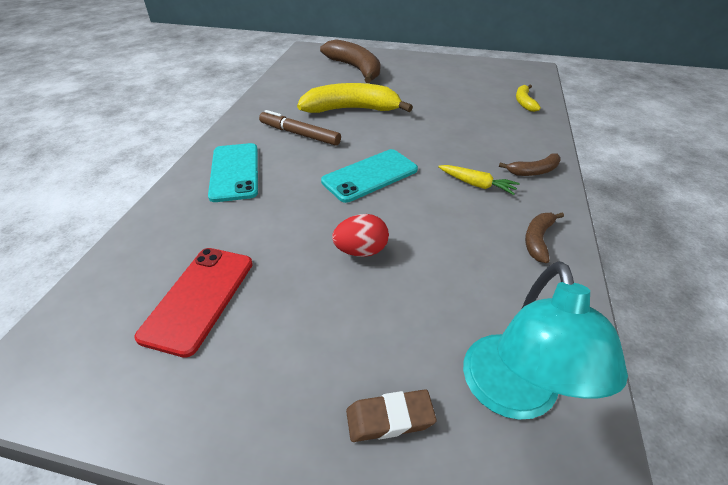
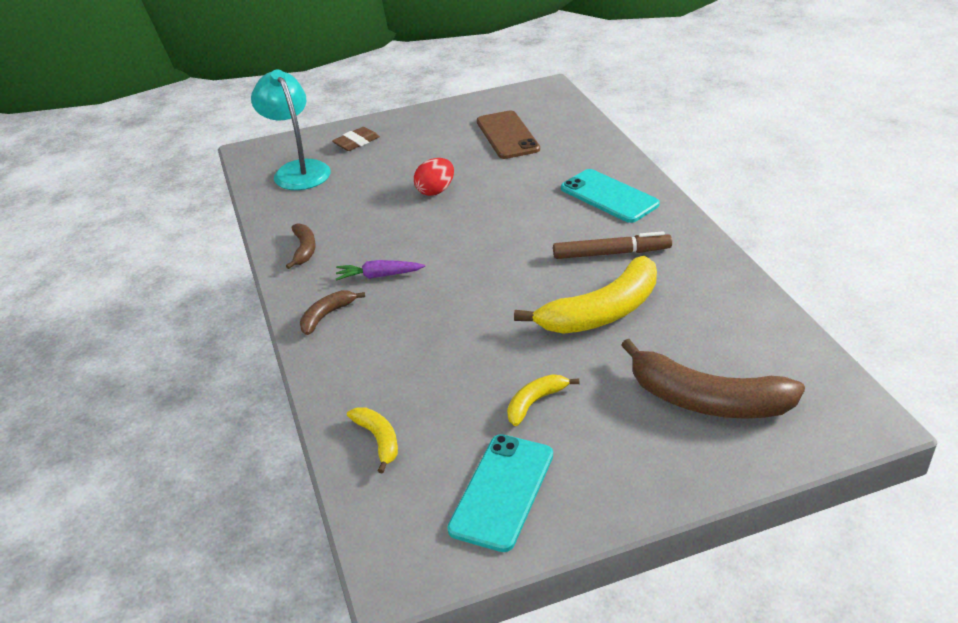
camera: 150 degrees right, 5 degrees down
(199, 298) = (507, 135): red phone -> brown phone
(370, 176) = (487, 243): turquoise phone -> turquoise phone (502, 491)
(432, 90) = (535, 402): none -> yellow banana
(477, 185) = (379, 276): yellow carrot -> purple carrot

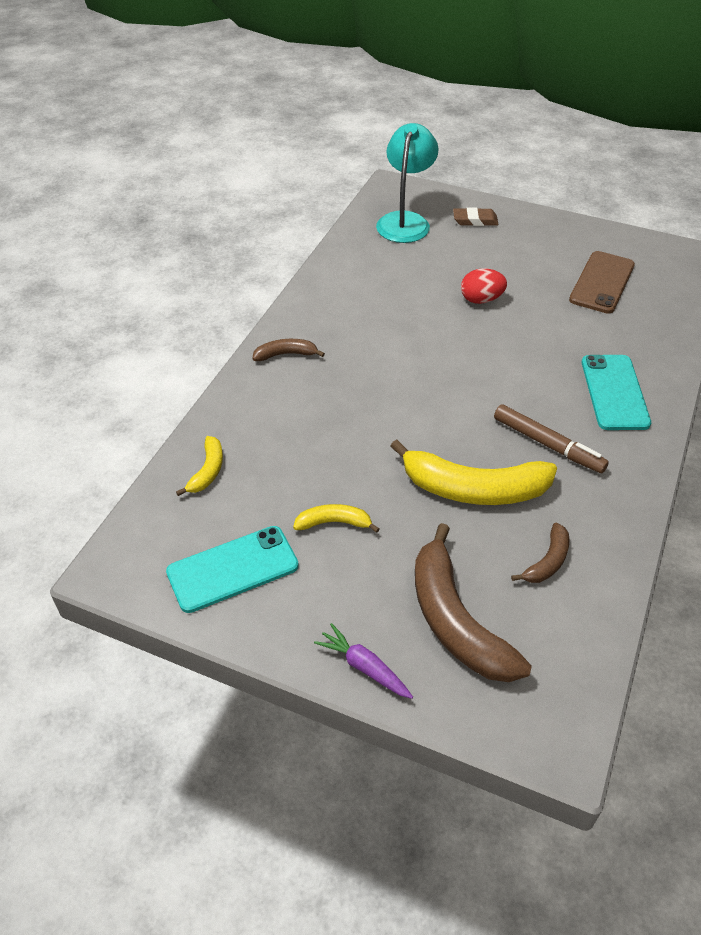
camera: 40 degrees right, 10 degrees up
(304, 250) = (332, 292): brown banana -> brown banana (547, 561)
(379, 276) = (355, 346): purple carrot -> purple carrot (364, 667)

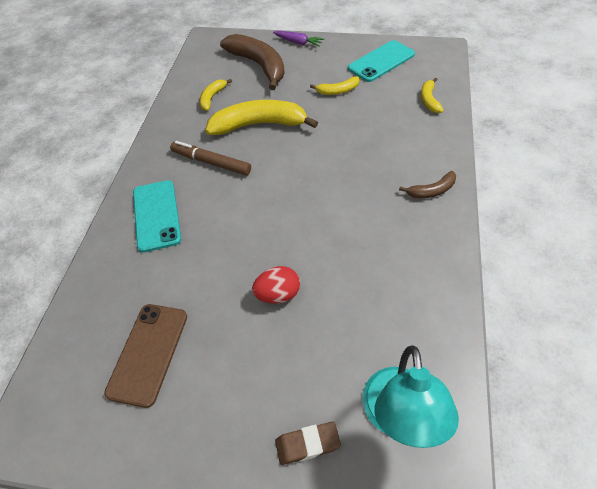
camera: 170 degrees right, 5 degrees up
(547, 561) = (212, 98): brown banana -> yellow banana

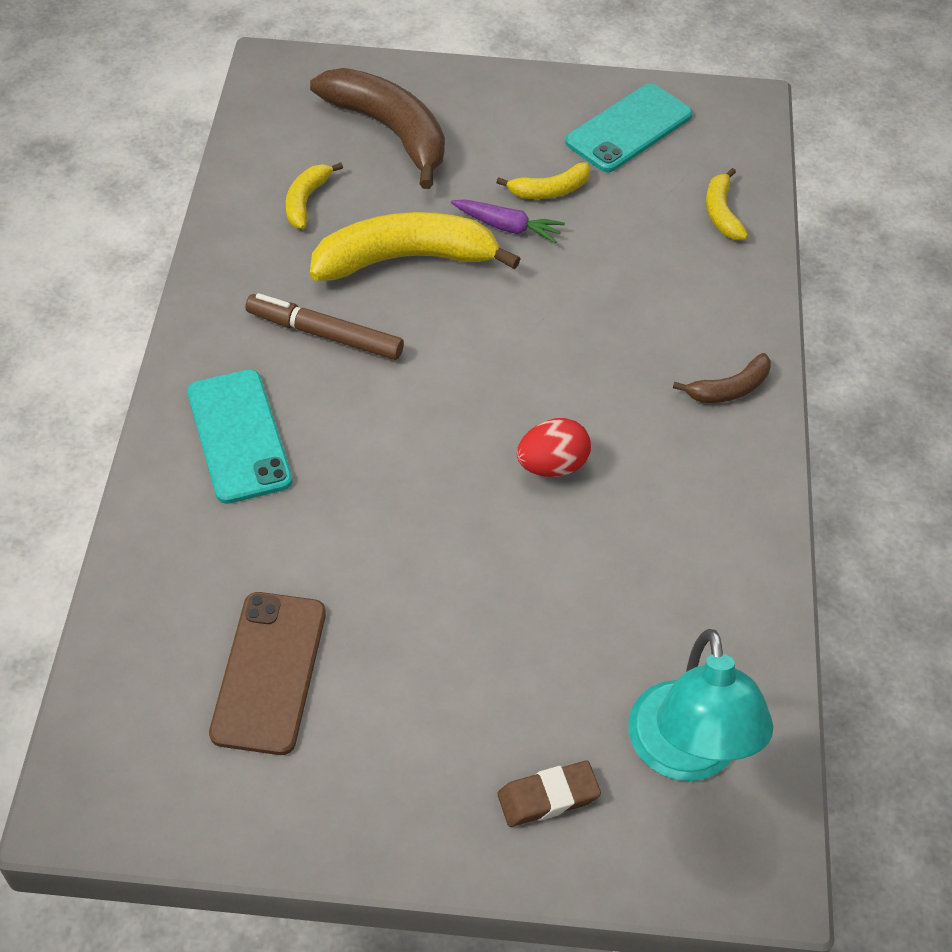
camera: 10 degrees left, 0 degrees up
(278, 294) = (477, 572): red egg -> red egg (552, 465)
(298, 42) = (463, 82): purple carrot -> purple carrot (507, 227)

